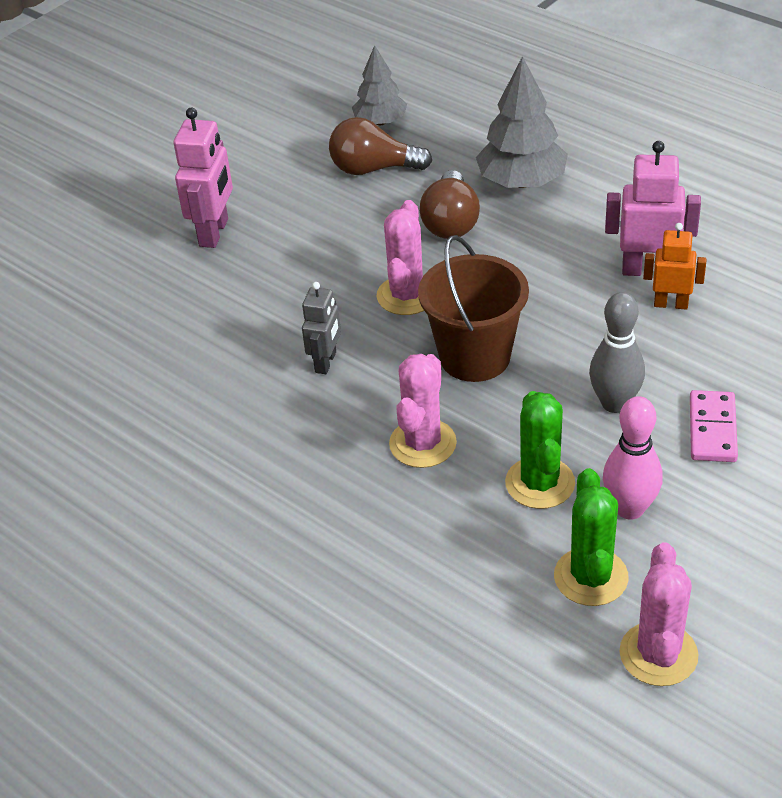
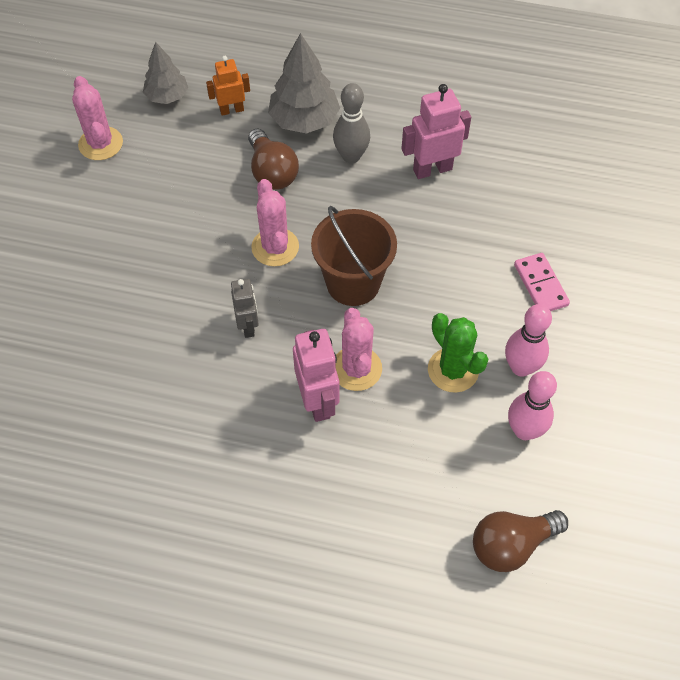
camera: 30 degrees left, 15 degrees up
(214, 233) = (93, 239): pink robot -> pink robot (318, 401)
(373, 169) = (186, 142): brown light bulb -> brown light bulb (511, 545)
(591, 577) = (524, 430): green cactus -> pink bowling pin
(614, 403) = (468, 287): grey bowling pin -> grey bowling pin (351, 156)
(658, 654) = (596, 471): pink cactus -> pink cactus (100, 144)
(671, 304) = (462, 192): orange robot -> orange robot (231, 110)

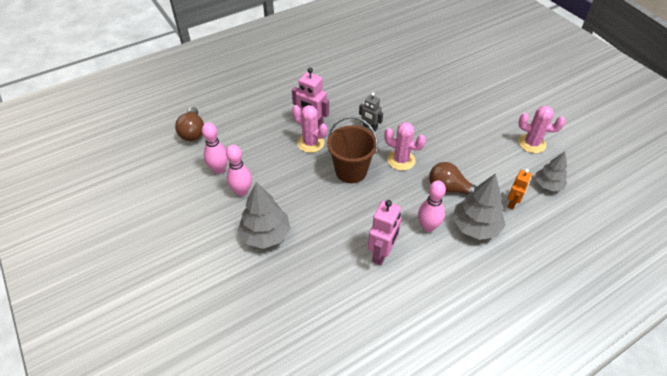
camera: 135 degrees right, 10 degrees down
(351, 156) = (428, 226): grey bowling pin -> pink bowling pin
(453, 370) = (271, 169): green cactus -> none
(511, 545) = (193, 132): brown light bulb -> brown light bulb turned 150 degrees clockwise
(540, 285) = (265, 235): pink domino -> grey tree

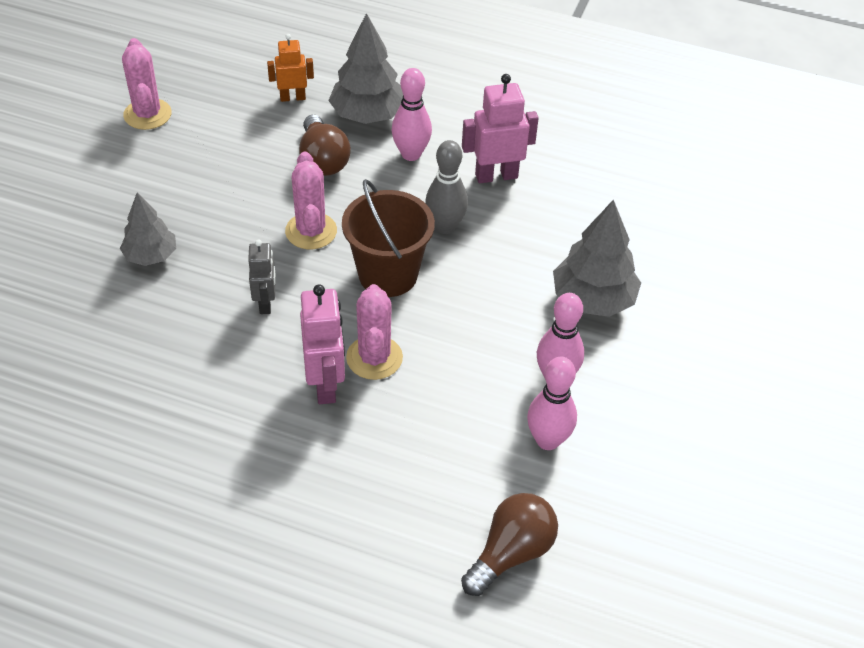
camera: 130 degrees left, 0 degrees up
(363, 208) = (445, 226): none -> grey bowling pin
(548, 185) = (227, 78): grey tree -> grey tree (150, 256)

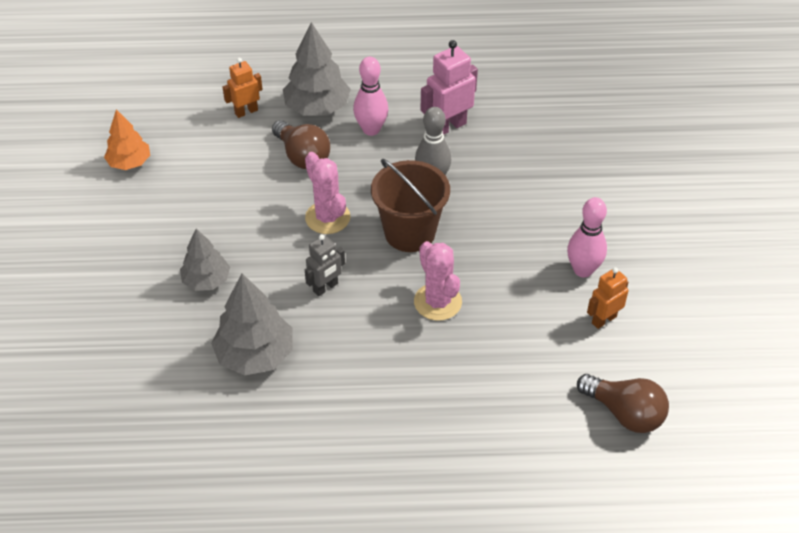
camera: 20 degrees left, 0 degrees up
(147, 114) = (130, 163): pink cactus -> orange tree
(266, 303) = (325, 287): grey robot -> grey robot turned 75 degrees clockwise
(325, 385) = (412, 336): pink robot -> none
(511, 553) = (624, 413): brown light bulb -> brown light bulb turned 105 degrees clockwise
(547, 440) = (603, 319): pink bowling pin -> orange robot
(593, 299) = (576, 201): grey tree -> grey tree (255, 355)

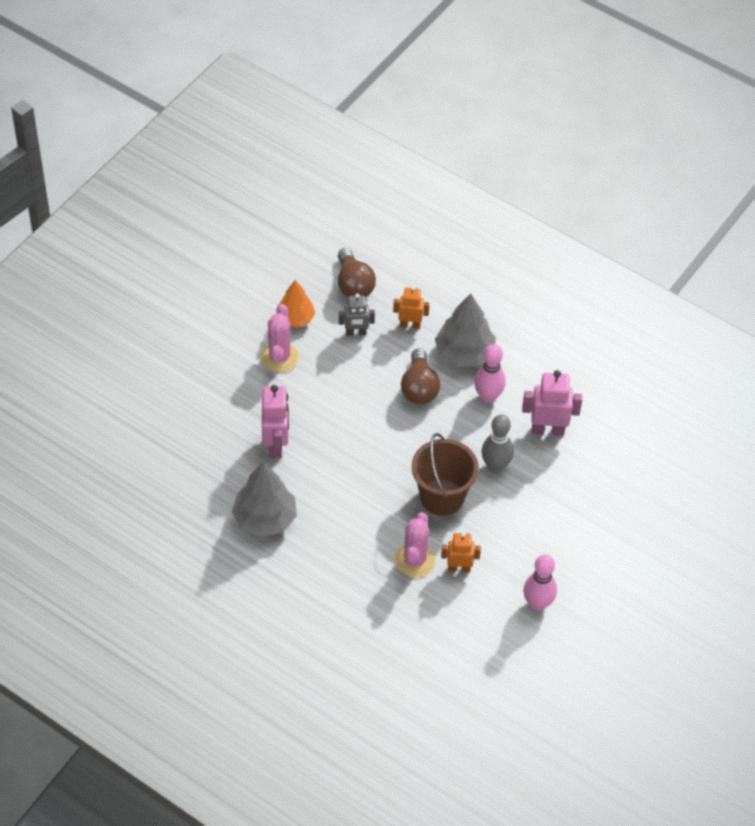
camera: 35 degrees right, 5 degrees up
(206, 281) = (276, 444): grey tree -> pink robot
(325, 287) = (349, 500): grey robot -> grey robot (356, 332)
(327, 217) = (395, 448): pink cactus -> pink cactus (279, 357)
(603, 319) = (516, 648): orange robot -> orange robot (459, 568)
(624, 413) = (466, 718): brown light bulb -> brown light bulb (353, 284)

